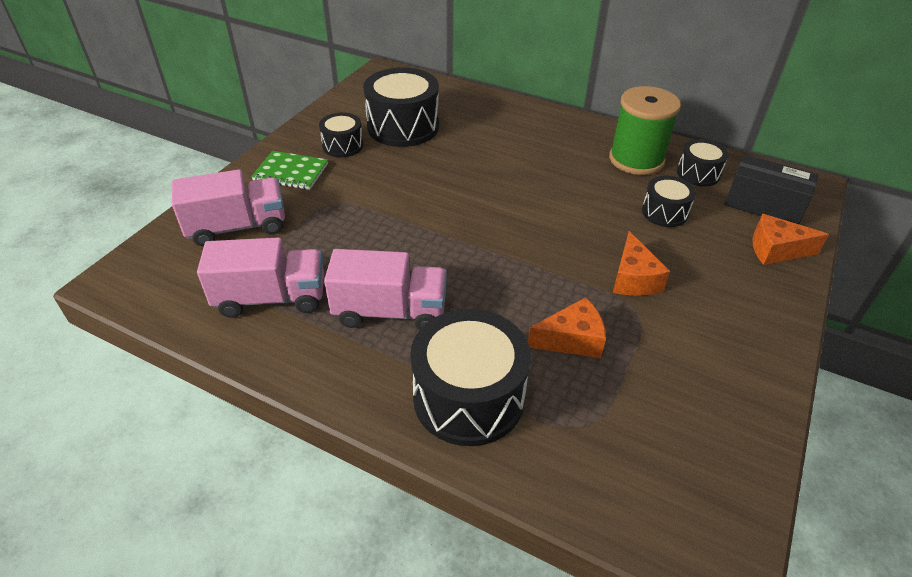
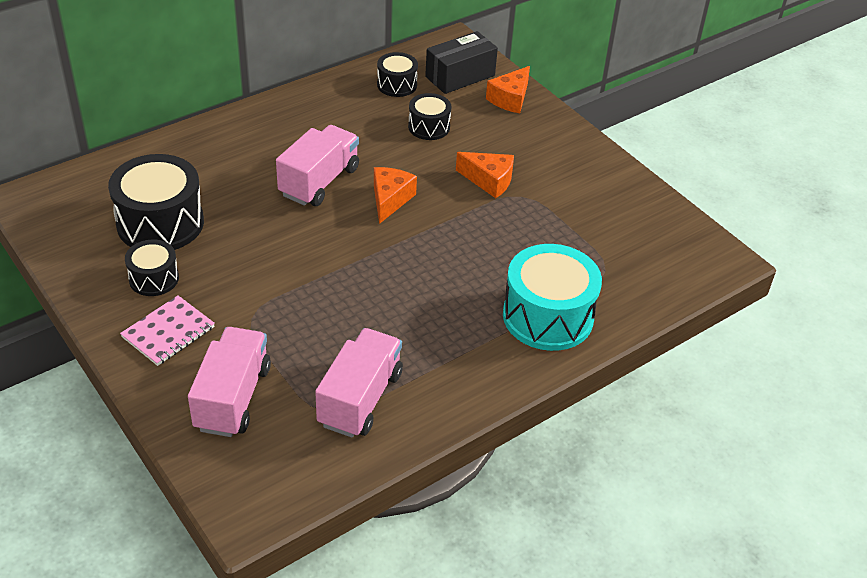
camera: 65 degrees left, 0 degrees up
(291, 172) = (168, 332): green notebook -> pink notebook
(390, 311) = (431, 327): pink truck -> pink truck (319, 182)
(468, 397) = (548, 316): black drum -> turquoise drum
(571, 340) = (528, 241): orange cheese -> orange cheese (390, 199)
(636, 159) = (350, 106): green spool -> none

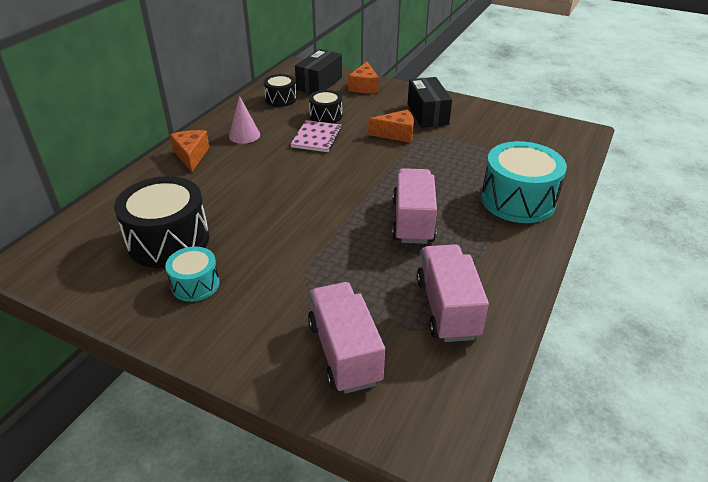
camera: 25 degrees left, 5 degrees down
(154, 278) = (195, 284): black drum -> turquoise drum
(168, 332) = (242, 322): pink notebook -> pink notebook (316, 138)
(319, 122) = (244, 135): none -> pink cone
(319, 182) = (277, 171): pink truck -> pink truck (413, 221)
(390, 199) = (340, 166): orange cheese -> orange cheese (191, 155)
(552, 166) = (427, 114): none -> black box

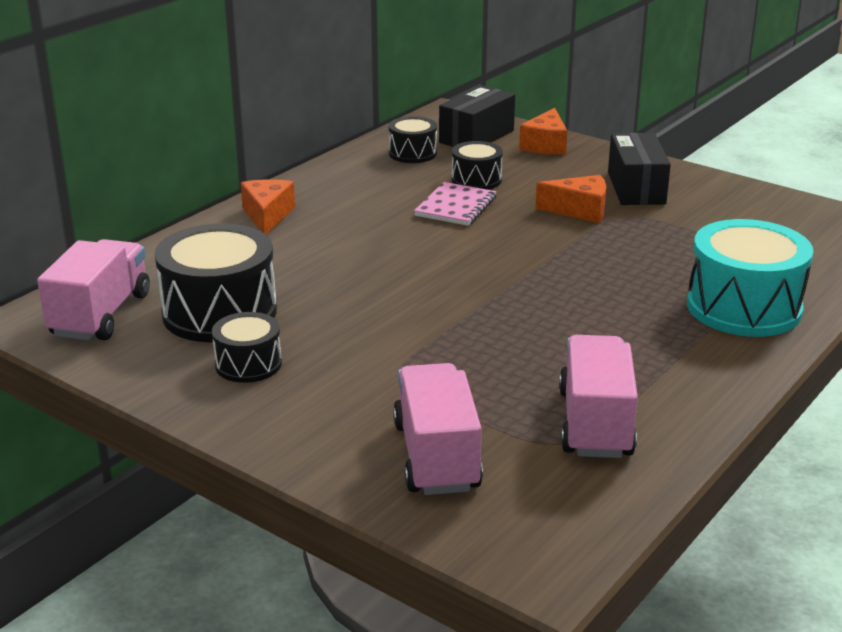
camera: 10 degrees right, 10 degrees down
(195, 284) = (248, 364): turquoise drum -> black drum
(244, 135) = (349, 196): pink cone -> none
(413, 221) = (574, 319): pink truck -> pink truck (101, 315)

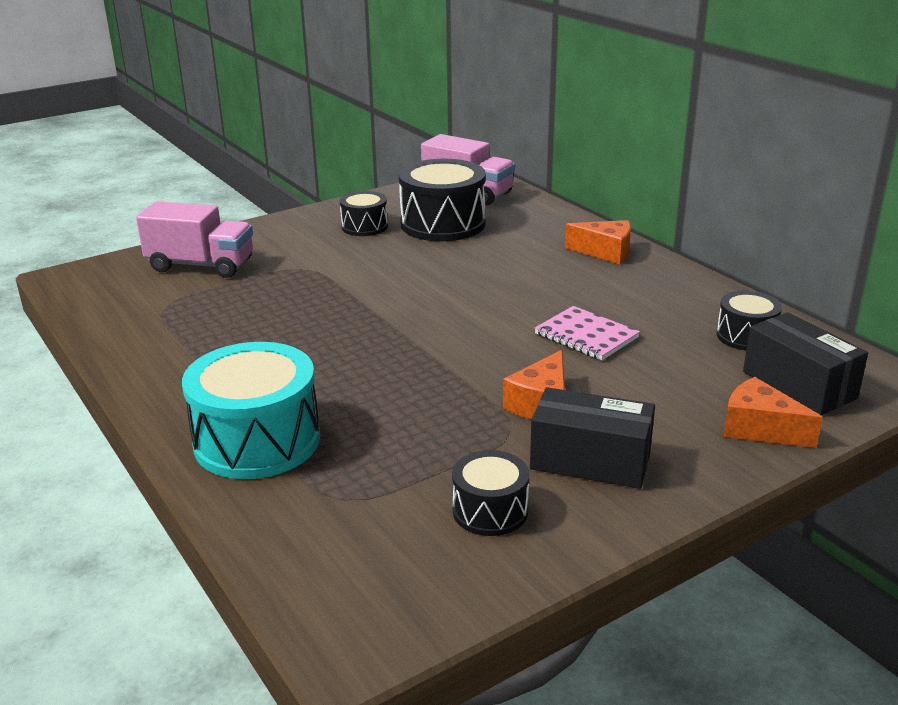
camera: 110 degrees right, 0 degrees up
(476, 180) = (654, 359): black drum -> black drum (490, 511)
(595, 423) = (172, 321): pink truck -> none

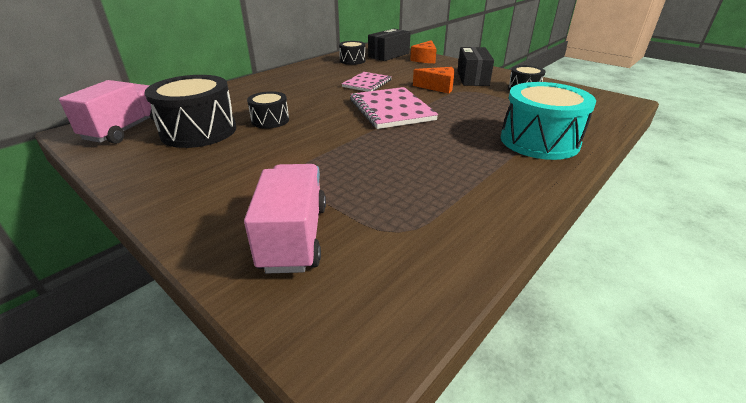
camera: 105 degrees left, 5 degrees up
(364, 227) = (196, 162): black drum -> black drum (270, 120)
(448, 341) = (391, 110): none -> pink notebook
(605, 252) = (259, 84): orange cheese -> none

